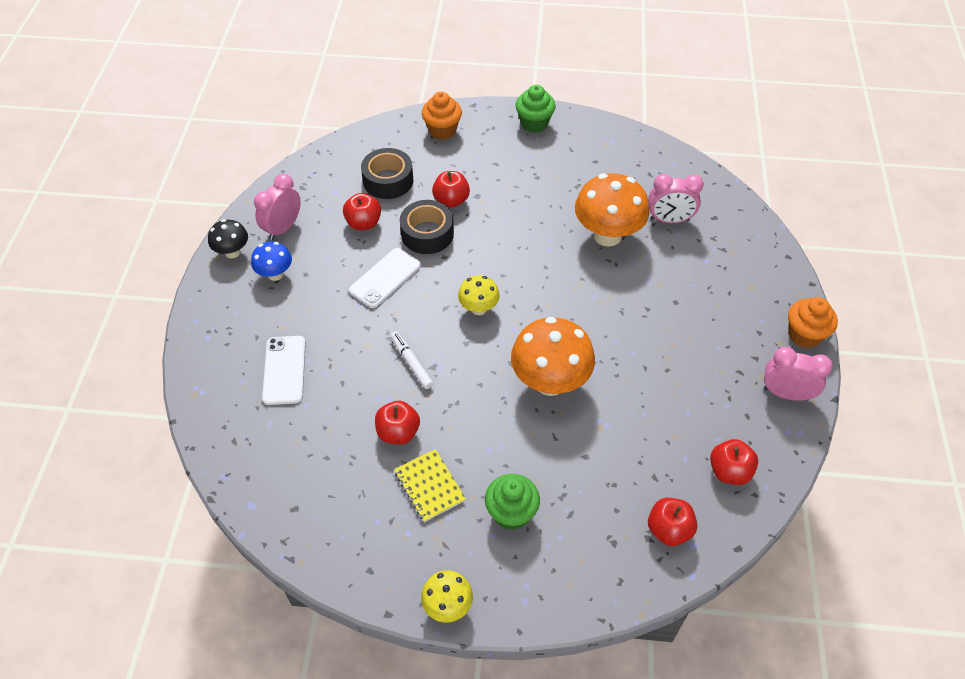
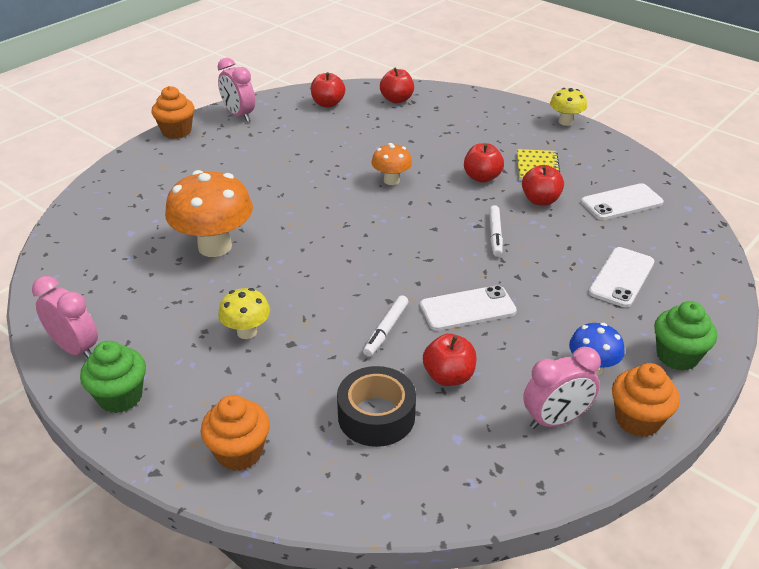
camera: 145 degrees left, 15 degrees down
(232, 252) = (637, 420): black mushroom -> orange cupcake
(320, 474) = (621, 202): none -> white phone
(427, 234) = (386, 330): black tape -> white marker
(451, 200) = (325, 352): red apple -> red apple (482, 177)
(478, 308) = (398, 246): yellow mushroom -> yellow mushroom (247, 332)
(511, 513) = (489, 137): green cupcake -> green cupcake (677, 356)
(550, 382) = (391, 180): orange mushroom -> orange mushroom, size x0.53
(669, 220) = (144, 233): pink clock -> pink clock (75, 348)

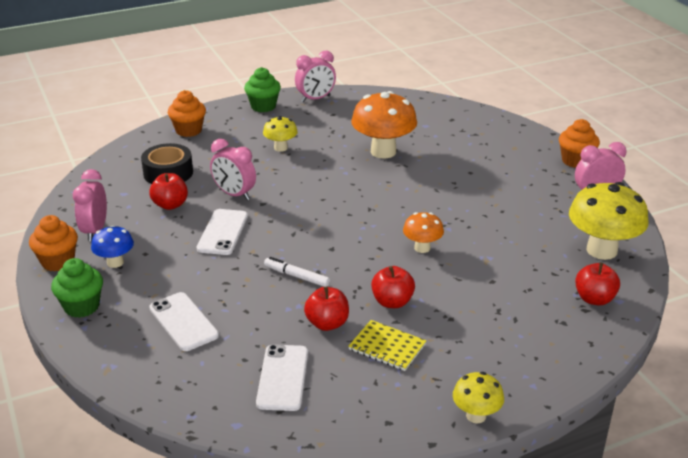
camera: 115 degrees right, 5 degrees down
(328, 104) = (601, 250): red apple -> yellow mushroom
(386, 330) = (234, 194): white marker -> pink clock

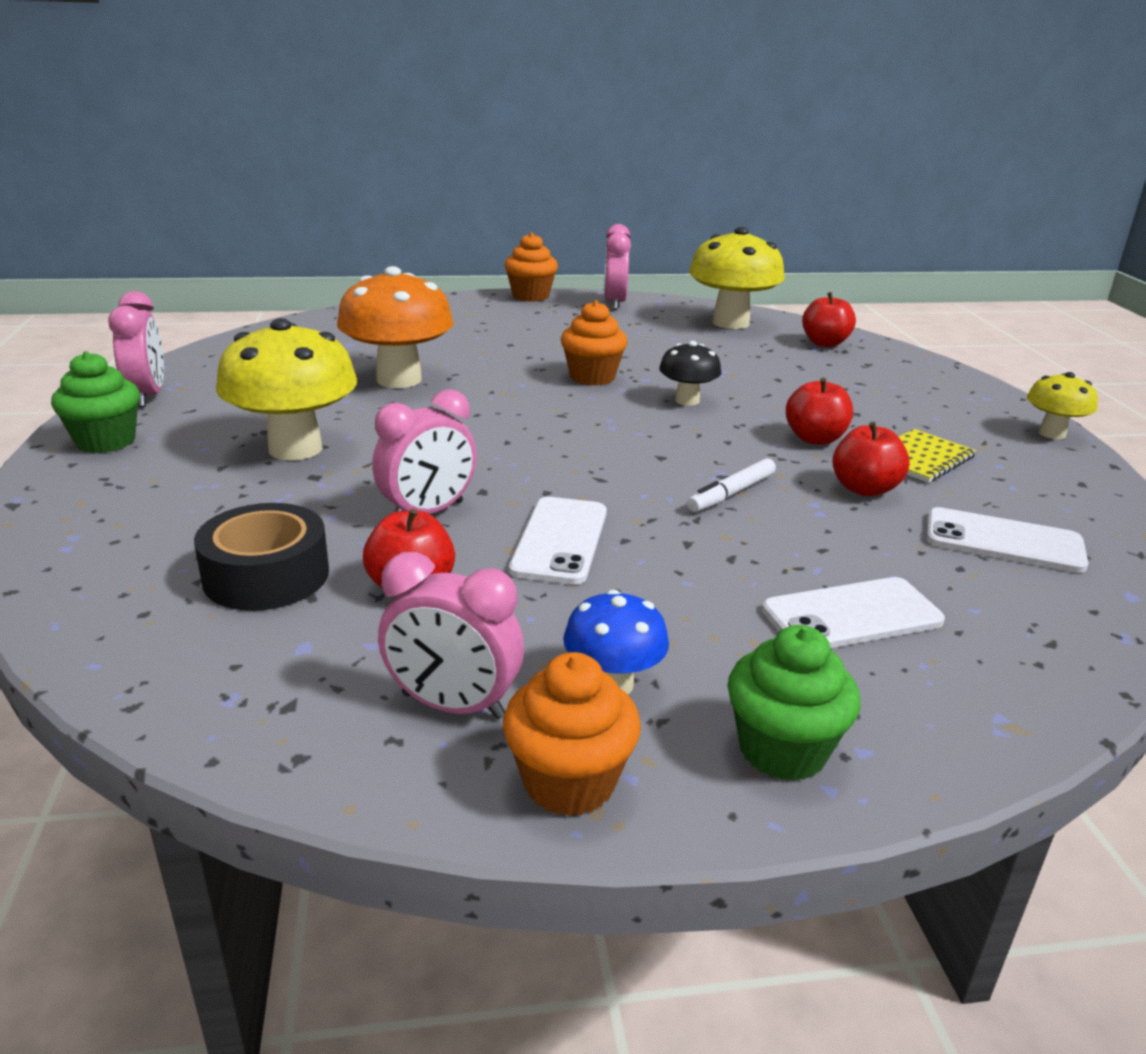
camera: 75 degrees left, 5 degrees down
(188, 130) = (96, 530): orange cupcake -> orange cupcake (592, 377)
(222, 232) = (559, 540): white phone -> white phone turned 75 degrees clockwise
(281, 148) = (295, 449): yellow mushroom -> yellow mushroom, size x1.87
(422, 248) = (687, 400): orange mushroom -> black mushroom

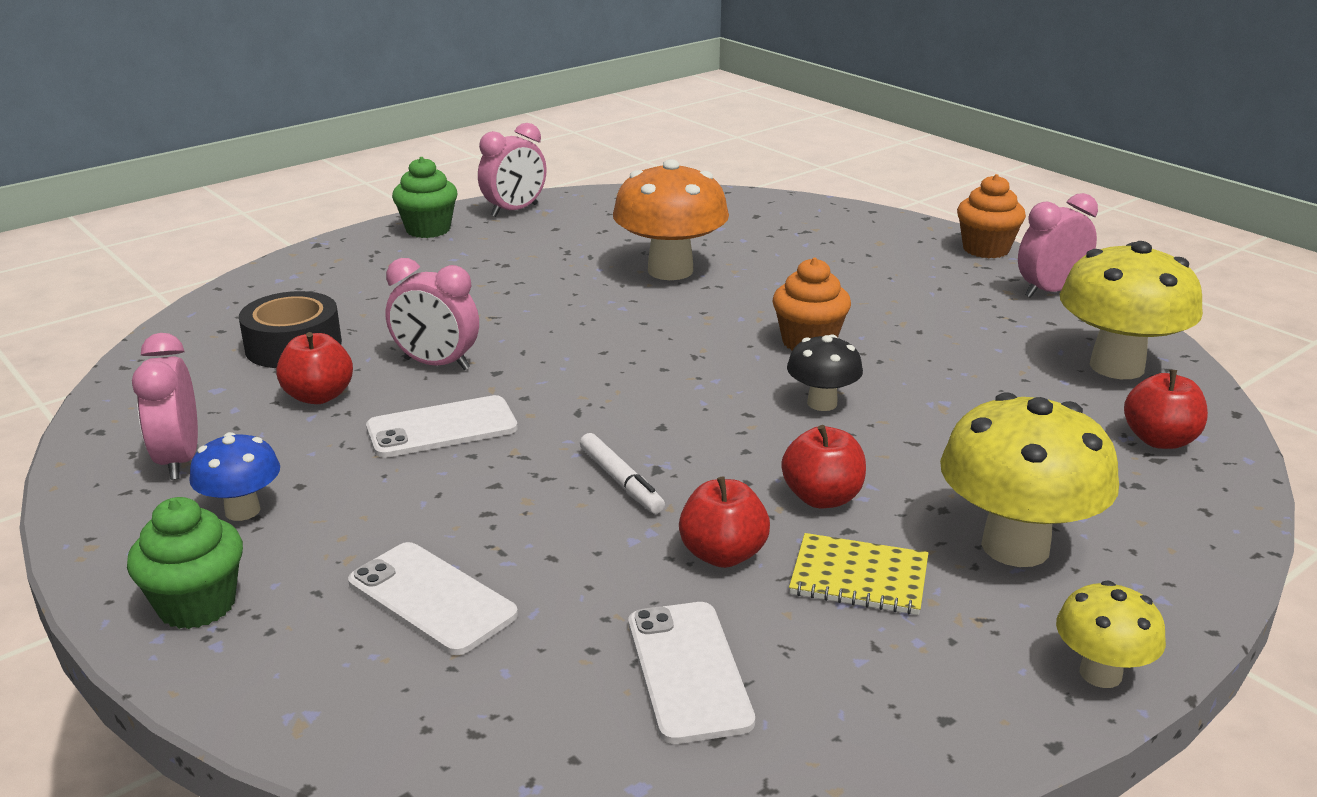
camera: 60 degrees right, 0 degrees up
(295, 449) = (488, 285): yellow mushroom -> yellow mushroom (1015, 546)
(569, 782) = (116, 527): orange cupcake -> none
(731, 493) = (621, 481): white marker -> white marker turned 135 degrees counterclockwise

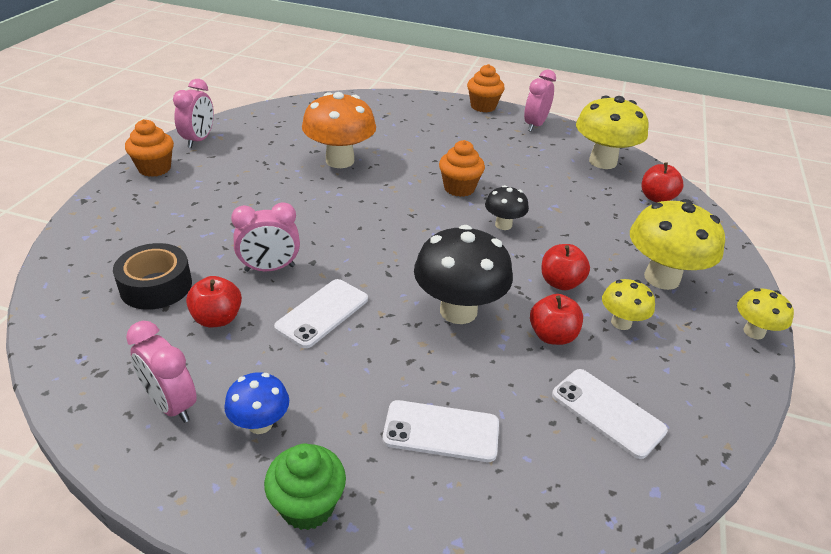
camera: 35 degrees left, 10 degrees up
(428, 229) = (154, 168): green cupcake -> orange cupcake
(621, 481) = (458, 311): white marker -> black mushroom
(859, 577) = (621, 323): yellow notebook -> yellow mushroom

